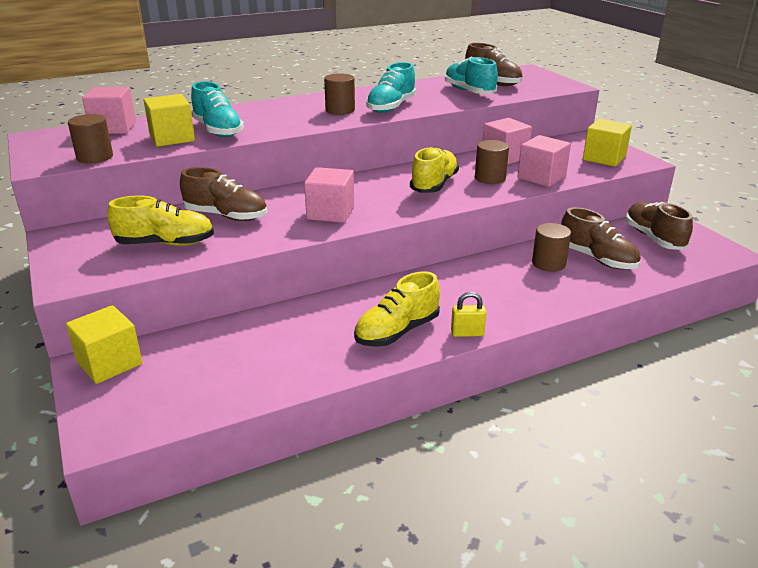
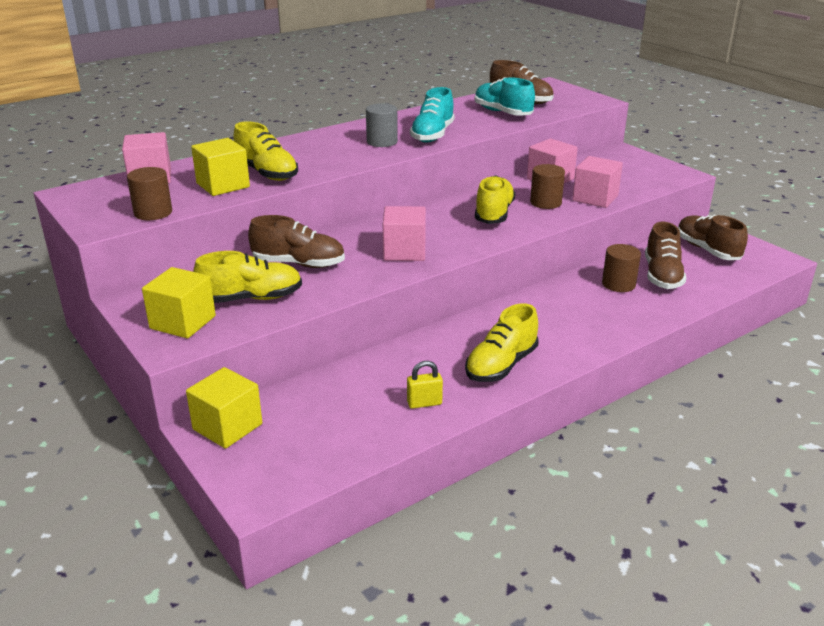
camera: 10 degrees left, 0 degrees up
(218, 130) = (266, 173): turquoise shoe -> yellow shoe
(340, 110) = (382, 142): brown cylinder -> grey cylinder
(467, 333) = (568, 360): yellow padlock -> yellow padlock (424, 403)
(597, 259) = (662, 275): brown shoe -> brown shoe turned 60 degrees clockwise
(604, 158) = (646, 173): yellow cube -> yellow cube (183, 322)

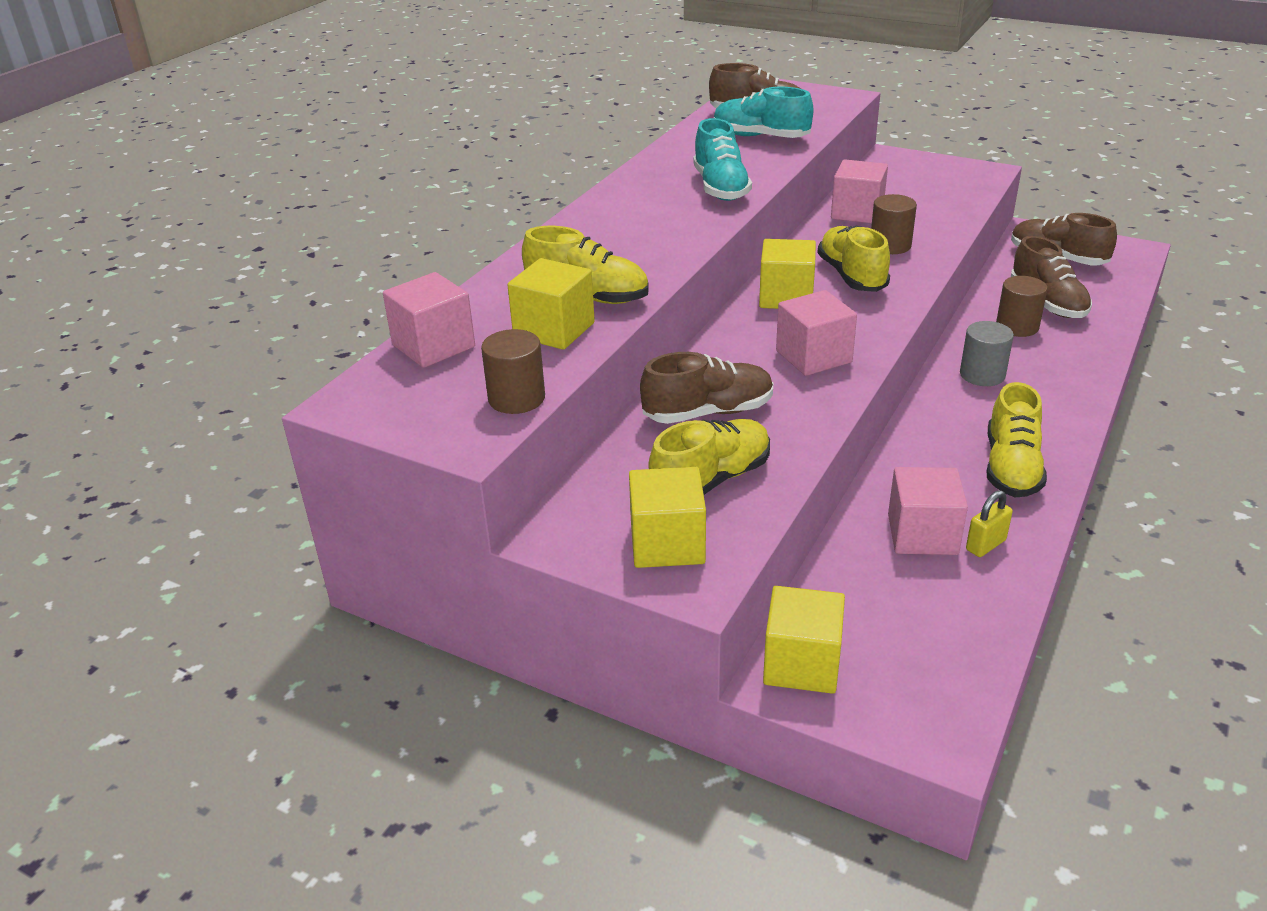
camera: 25 degrees left, 5 degrees up
(382, 142) = (672, 212): grey cylinder -> grey cylinder (982, 375)
(434, 215) = (786, 297): none -> yellow cube
(595, 198) = (935, 225): pink cube -> pink cube (922, 534)

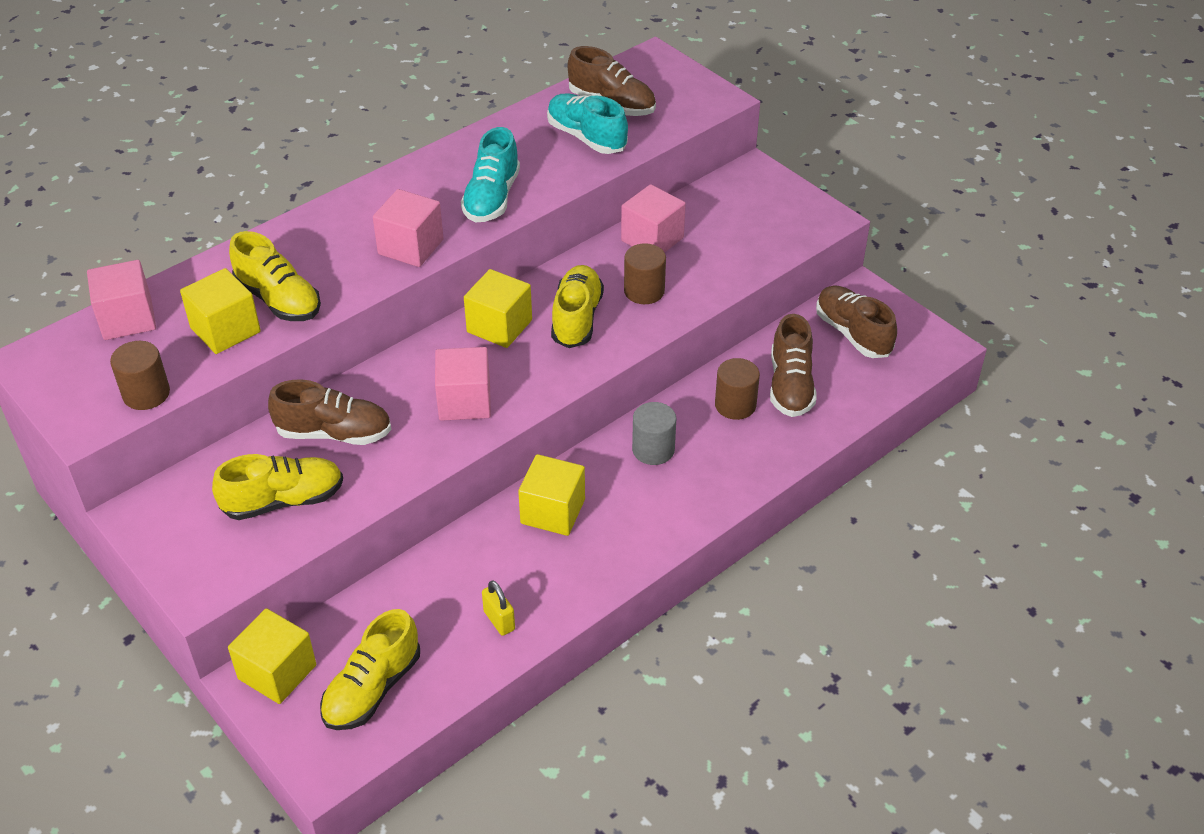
camera: 20 degrees right, 10 degrees up
(667, 543) = (207, 548): yellow cube -> yellow cube (553, 511)
(922, 534) = (459, 593): pink cube -> pink cube (411, 247)
(985, 545) = (499, 620): yellow padlock -> yellow padlock turned 75 degrees clockwise
(1011, 467) = (587, 554): yellow shoe -> yellow shoe (372, 688)

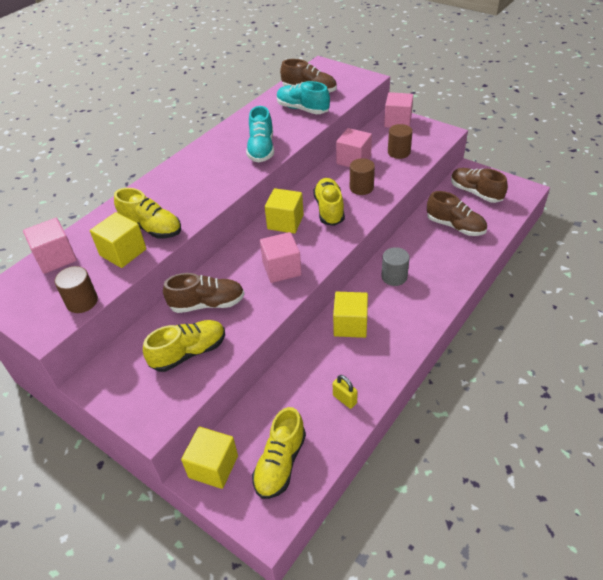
camera: 10 degrees left, 0 degrees up
(411, 247) = (223, 183): pink cube -> pink cube (397, 121)
(735, 405) = (429, 243): brown cylinder -> brown cylinder (399, 152)
(790, 385) = (455, 226): brown shoe -> brown shoe turned 45 degrees counterclockwise

